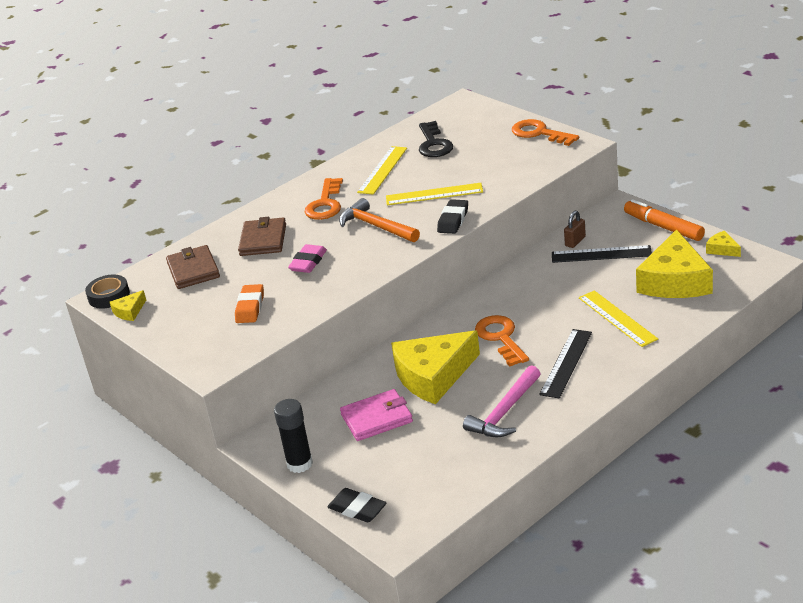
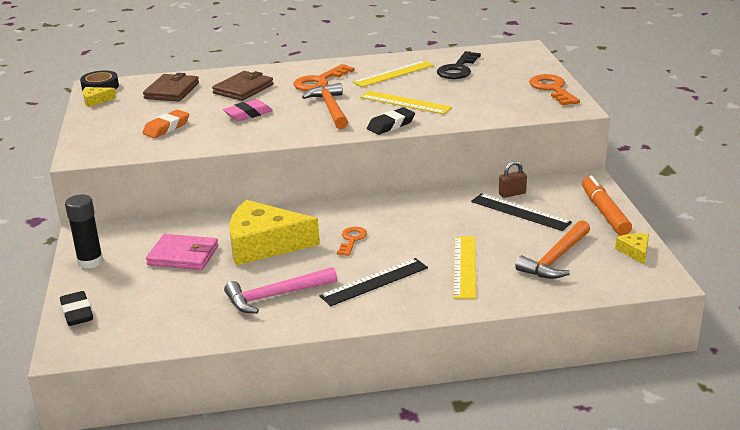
camera: 30 degrees right, 5 degrees down
(500, 338) = (352, 240): orange key -> orange key, size x0.62
(675, 281) = (556, 259): yellow cheese -> orange hammer

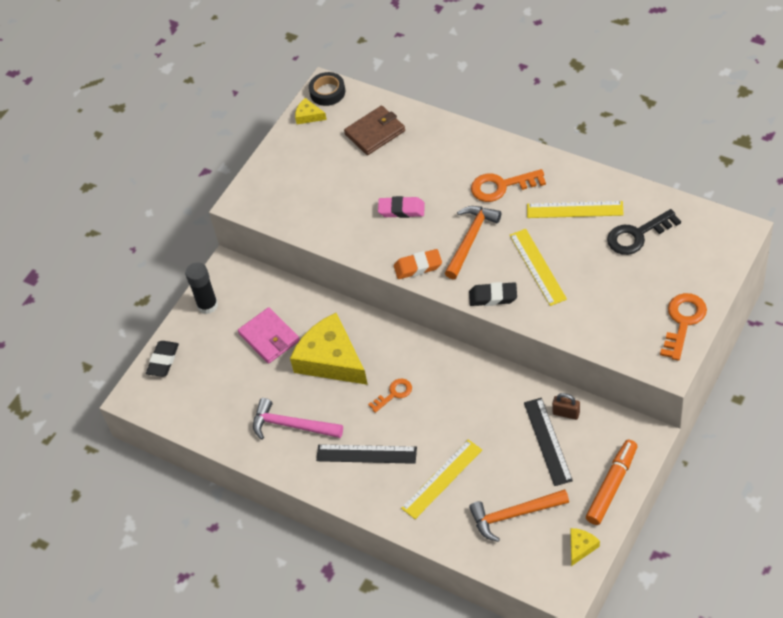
camera: 45 degrees right, 25 degrees up
(166, 128) = (327, 195): orange eraser -> orange eraser (418, 267)
(243, 89) = (431, 163): brown wallet -> none

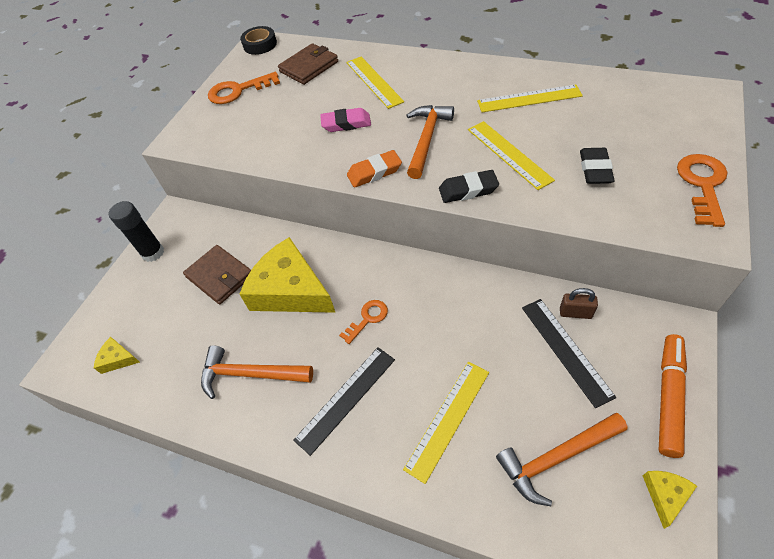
camera: 10 degrees left, 0 degrees up
(163, 361) = (100, 318): black eraser -> black eraser (595, 169)
(269, 337) = (220, 276): pink wallet -> brown wallet
(292, 425) = (250, 374): pink hammer -> orange hammer
(308, 116) = (243, 63): yellow cheese -> yellow cheese (118, 359)
(366, 454) = (346, 398): black ruler -> black ruler turned 45 degrees counterclockwise
(436, 163) = (374, 81): none -> yellow ruler
(501, 186) = (445, 90): orange key -> orange key (238, 91)
(637, 235) = (605, 111): black key -> none

